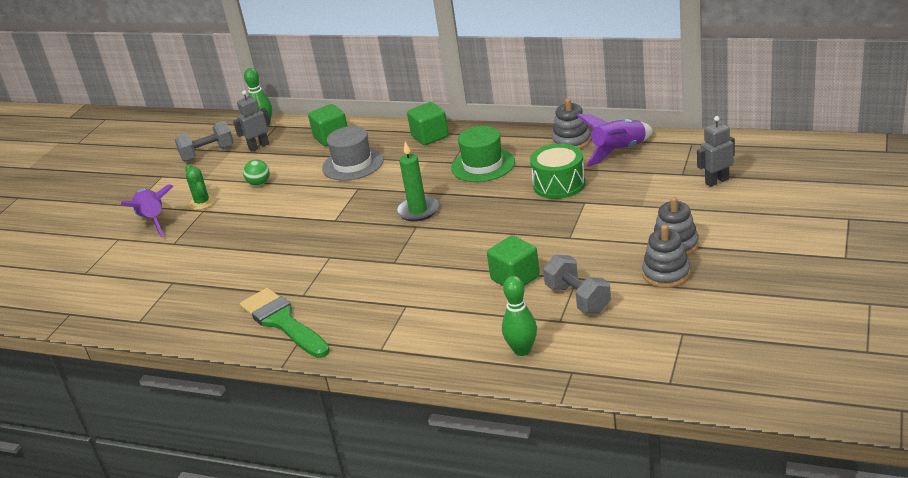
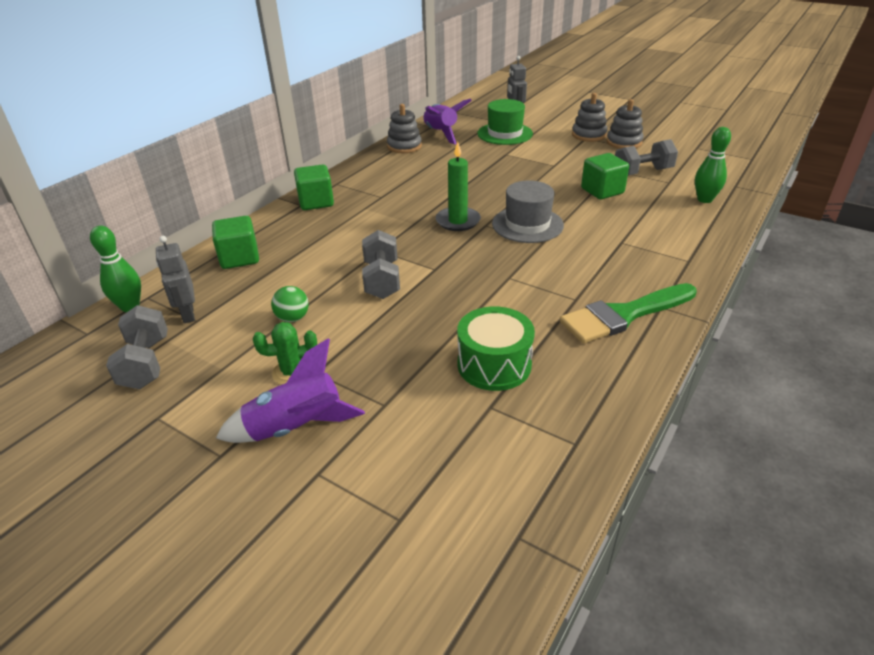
camera: 80 degrees left, 5 degrees up
(313, 202) = (382, 280): none -> grey dumbbell
(353, 164) = (321, 249): grey hat -> grey hat (527, 224)
(483, 165) = (403, 184): green hat -> green hat (505, 134)
(559, 184) = (470, 159): green drum -> green drum (494, 365)

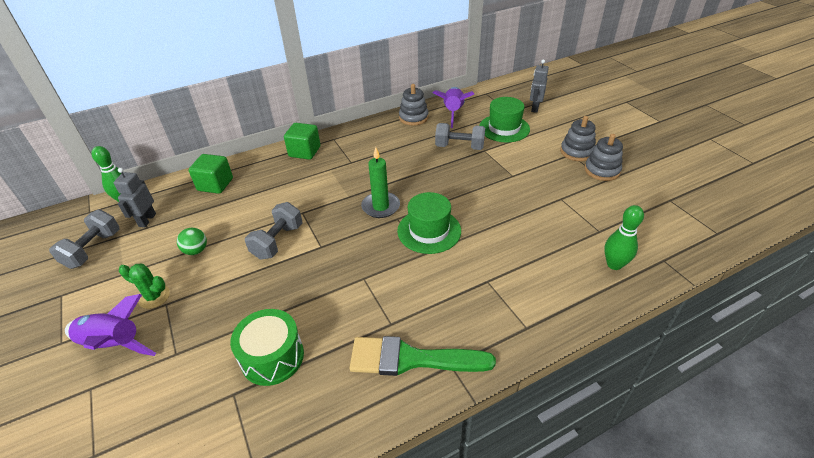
camera: 30 degrees right, 5 degrees up
(527, 224) = (429, 231): grey hat -> green hat
(602, 191) = (526, 219): green cube -> none
(642, 172) = (584, 211): grey dumbbell -> grey dumbbell (459, 147)

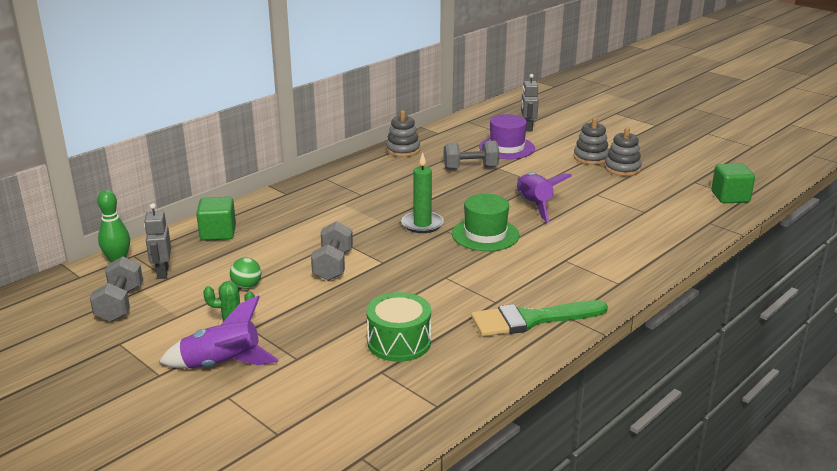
camera: 20 degrees left, 15 degrees down
(304, 152) = (300, 193): green cube -> green cube (730, 197)
(453, 112) = (444, 141): purple rocket -> purple rocket (534, 205)
(504, 128) = (507, 148): green hat -> purple hat
(614, 264) = (669, 231): green bowling pin -> none

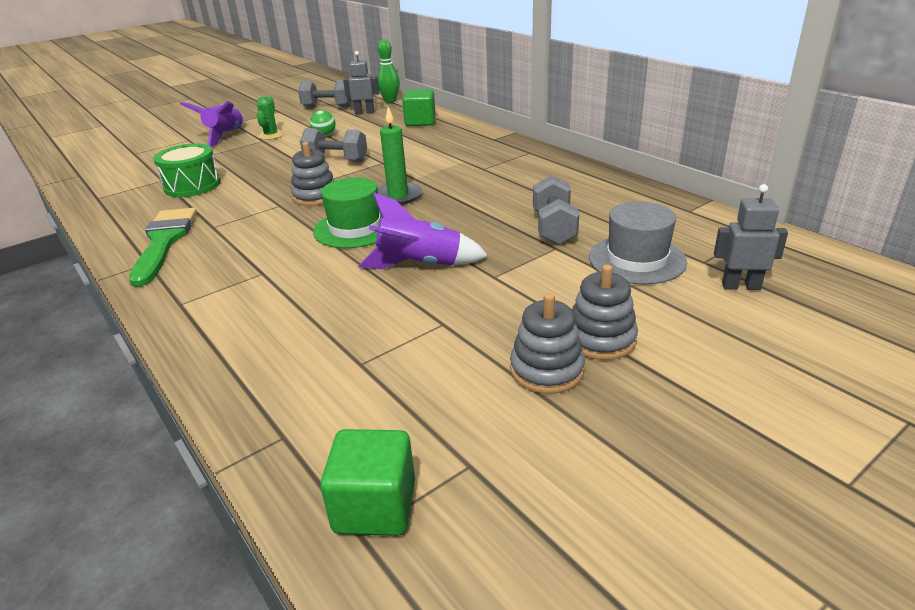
camera: 100 degrees right, 5 degrees up
(403, 150) = (616, 188): grey stacking toy -> grey stacking toy (315, 196)
(507, 148) = (637, 259): purple hat -> grey hat

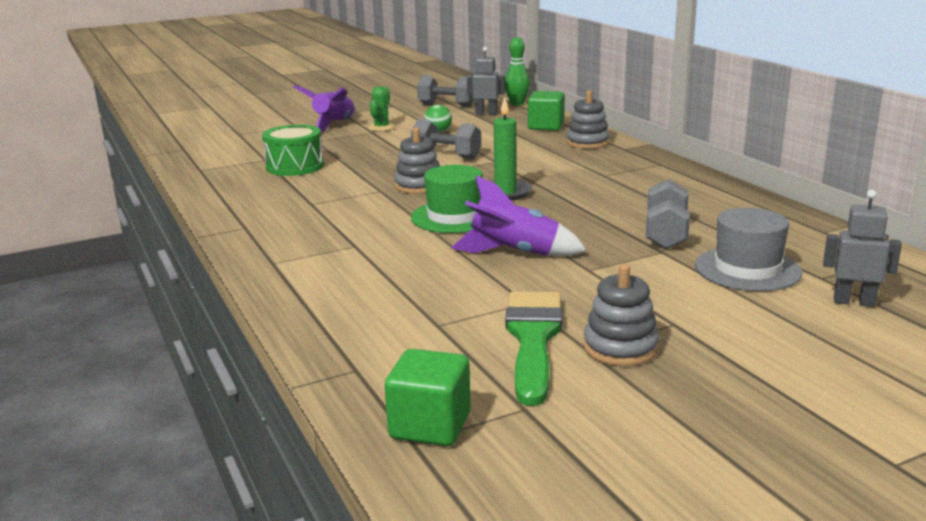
camera: 10 degrees right, 10 degrees down
(164, 241) = (262, 212): green brush -> green brush (533, 339)
(600, 339) = (684, 330): grey stacking toy -> grey stacking toy (587, 143)

